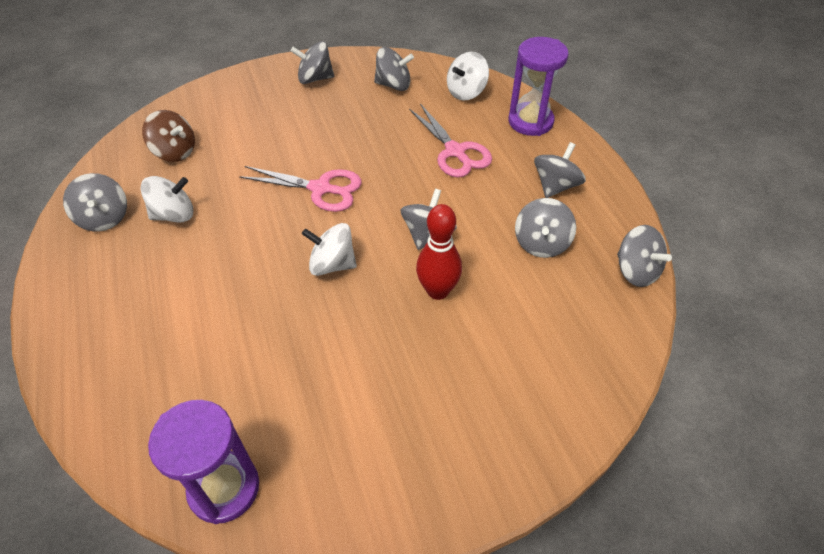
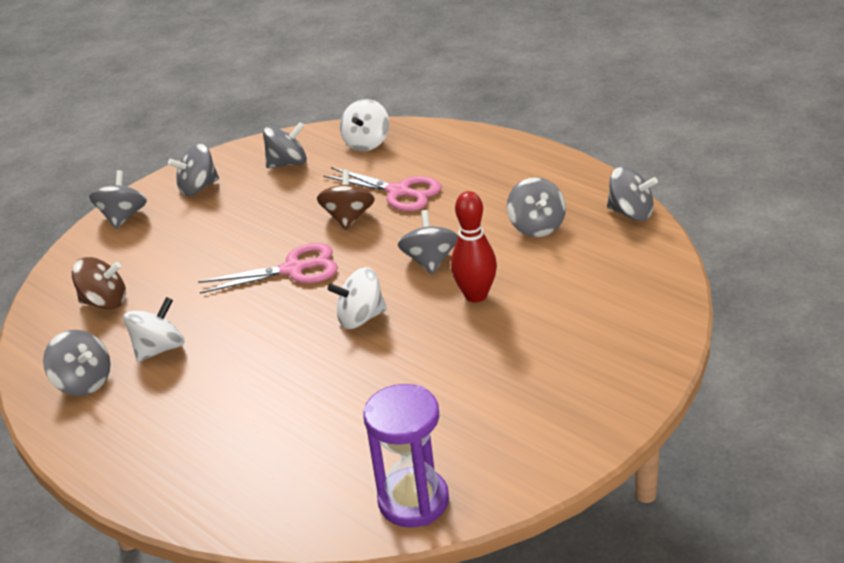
camera: 25 degrees left, 15 degrees down
(398, 158) = (348, 218): none -> brown spinning top
(530, 121) = (449, 143): purple hourglass -> none
(555, 186) = (514, 182): grey spinning top -> grey spinning top (123, 217)

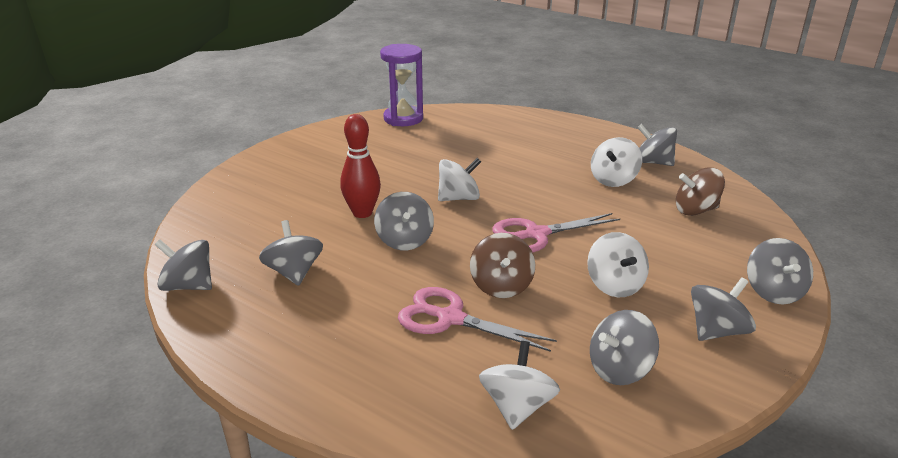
camera: 170 degrees right, 5 degrees down
(250, 220) = (614, 285): none -> white spinning top

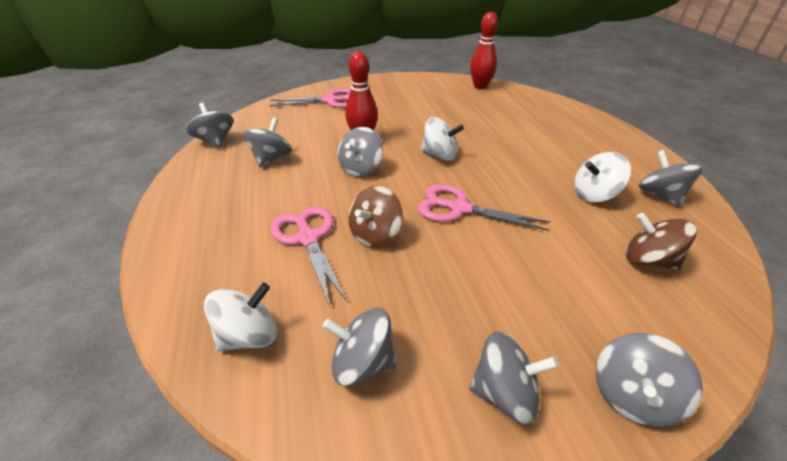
camera: 40 degrees right, 10 degrees up
(261, 188) = (330, 100): none -> pink scissors
(403, 119) = (480, 86): purple hourglass -> red bowling pin
(614, 285) = (465, 285): white spinning top -> none

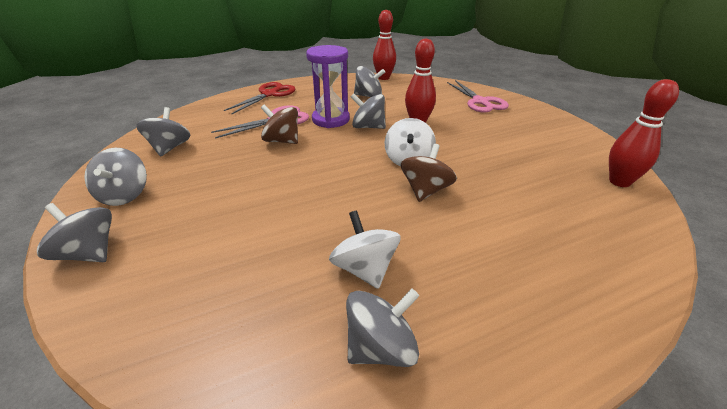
camera: 80 degrees right, 5 degrees down
(195, 248) = (269, 94): none -> red scissors
(215, 141) = (383, 78): grey spinning top -> red bowling pin
(249, 335) = (200, 118): white spinning top -> none
(329, 192) = (331, 120): none -> purple hourglass
(459, 208) = (319, 173): pink scissors -> none
(648, 260) = (236, 298): brown spinning top -> brown spinning top (425, 191)

